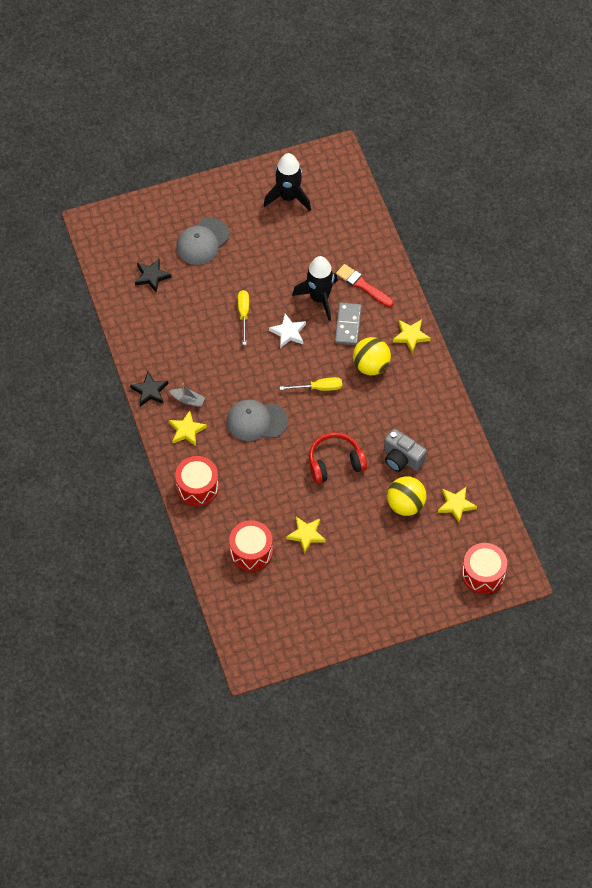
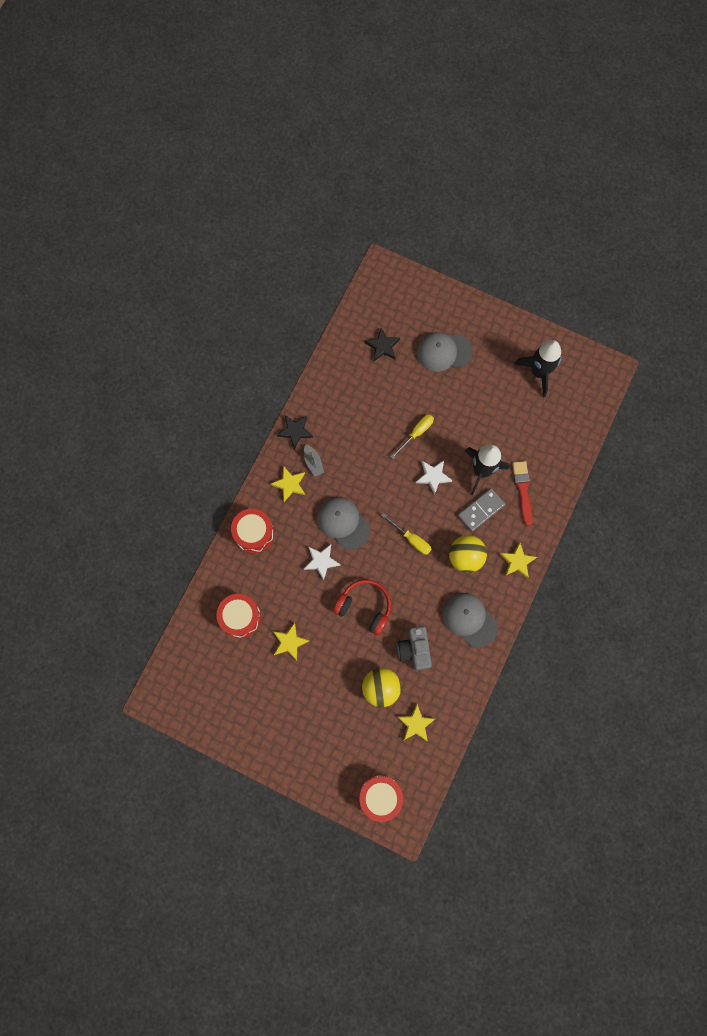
camera: 45 degrees right, 15 degrees up
(269, 461) = (321, 561): none -> white star
(419, 404) = (469, 619): none -> grey cap

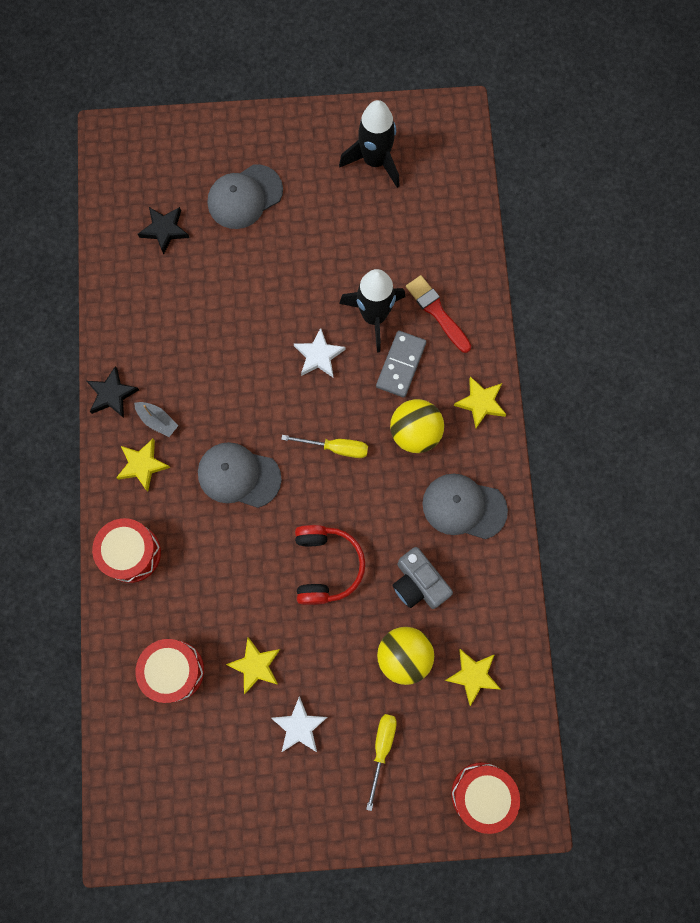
camera: 30 degrees left, 0 degrees up
(321, 561) = (238, 539): white star -> white star (299, 726)
(364, 607) = (326, 566): red headphones -> red headphones turned 90 degrees clockwise
(416, 433) = (267, 314): yellow screwdriver -> yellow screwdriver (382, 749)

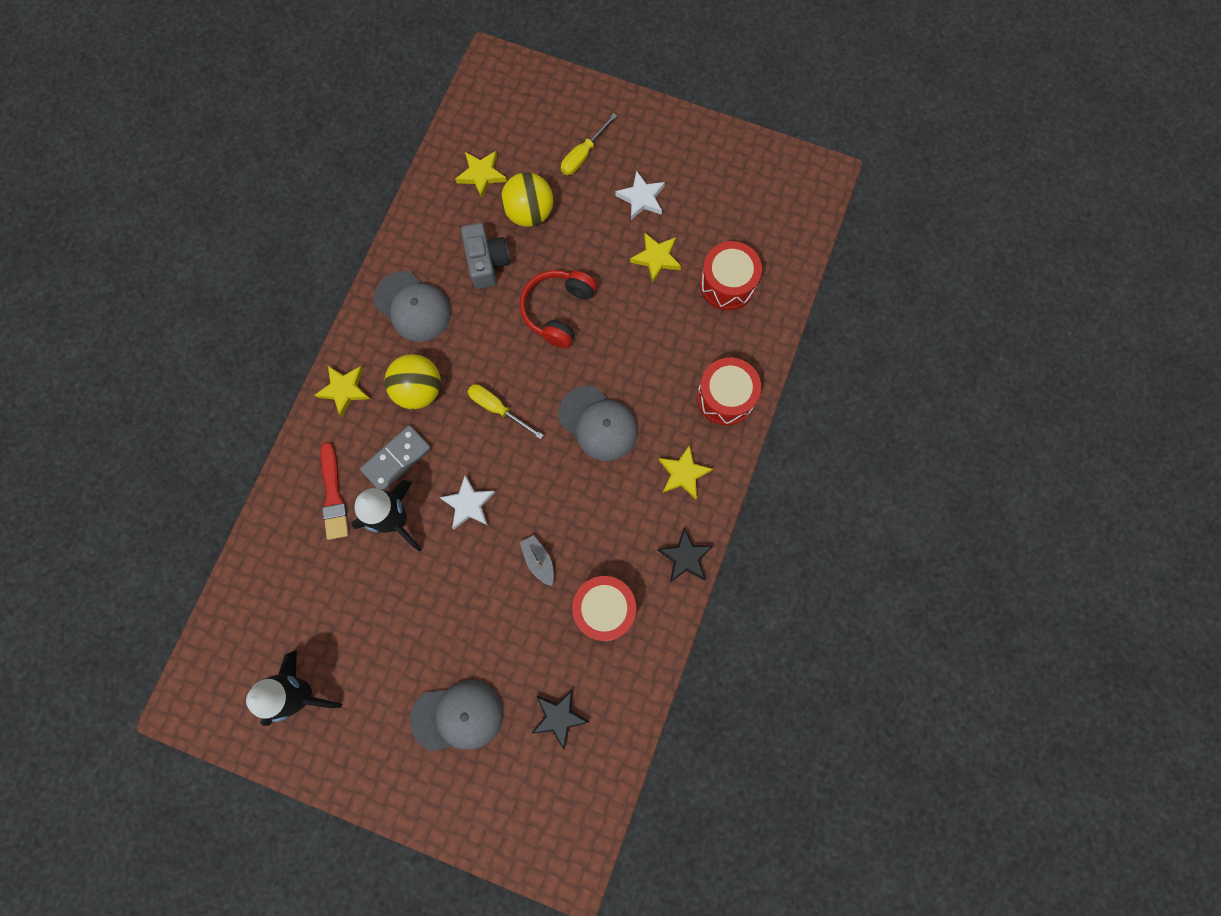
camera: 155 degrees left, 0 degrees up
(157, 421) = (651, 510): grey boat -> grey boat (538, 561)
(482, 794) = (522, 92): red drum -> red drum (604, 609)

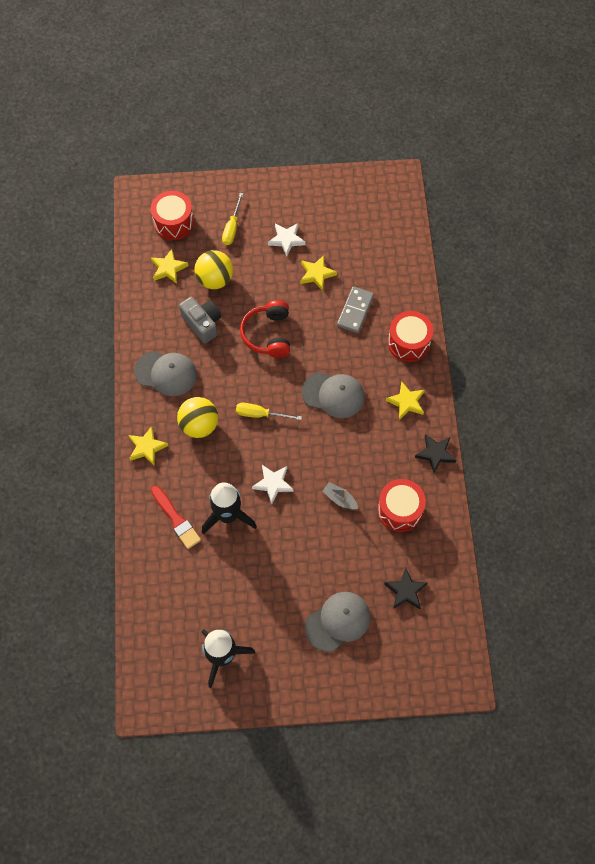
camera: 25 degrees left, 10 degrees down
(397, 459) = (208, 476): grey domino -> grey domino (355, 311)
(727, 284) = (372, 271): red drum -> red drum (174, 223)

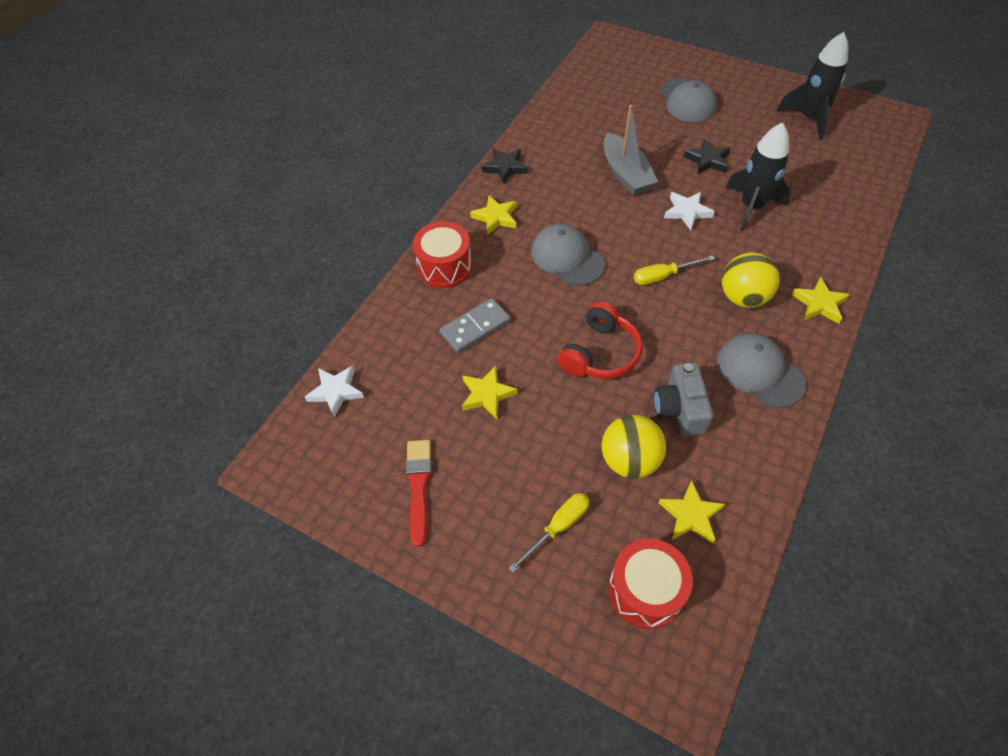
camera: 145 degrees left, 10 degrees down
(176, 519) = (811, 226): red brush -> red brush (419, 486)
(260, 414) = (663, 276): yellow screwdriver -> yellow screwdriver turned 120 degrees clockwise
(286, 240) = (492, 463): white star -> white star (336, 391)
(338, 621) = (687, 101): grey cap -> grey cap turned 105 degrees counterclockwise
(340, 499) = (626, 174): grey boat -> grey boat, size x1.91
(399, 510) = (574, 144): red drum -> none
(405, 591) = (613, 96): black star -> black star (707, 160)

